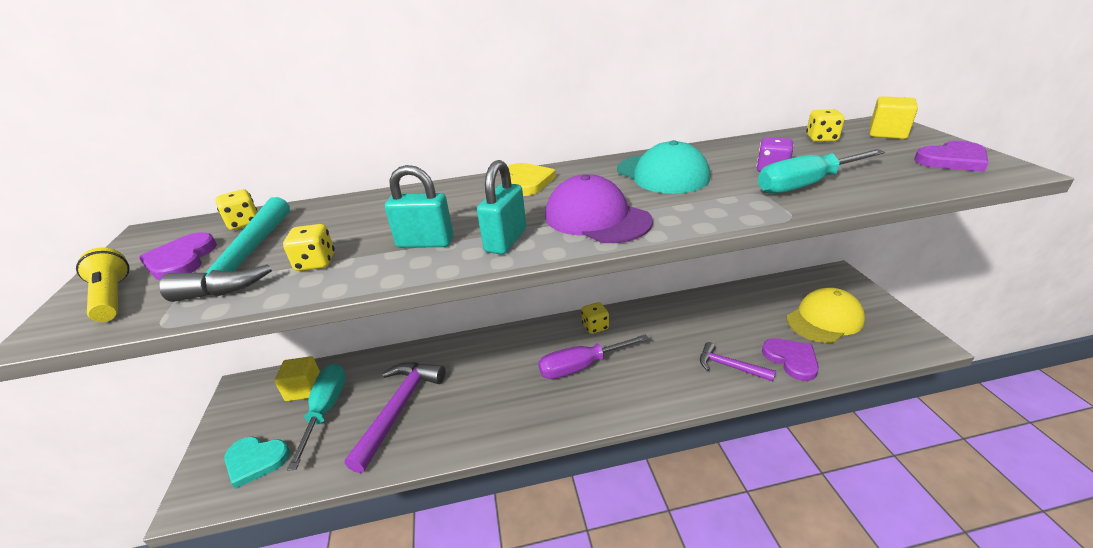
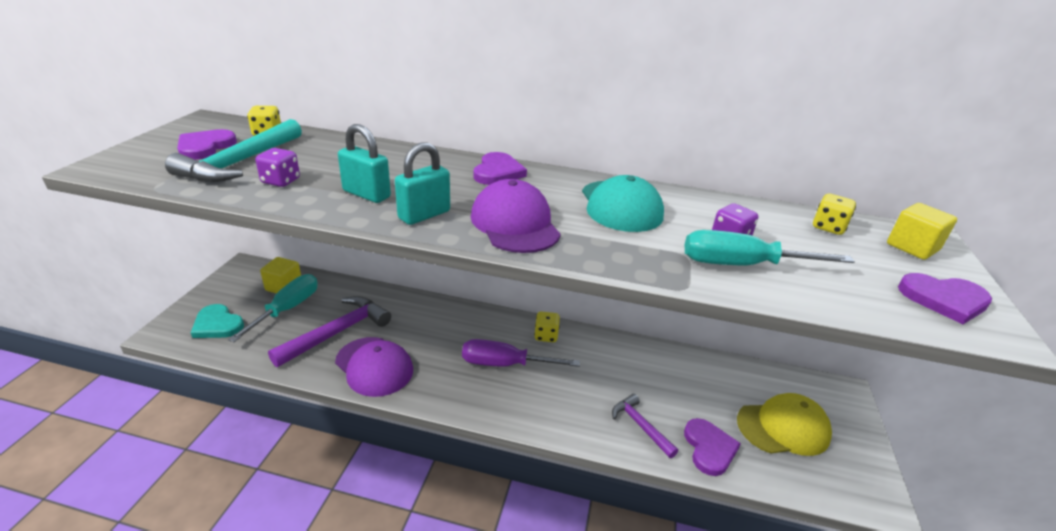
camera: 20 degrees right, 0 degrees up
(112, 297) = (145, 158): yellow flashlight -> none
(316, 263) = (281, 181): yellow dice -> purple dice
(463, 424) = (374, 366): none -> purple cap
(526, 182) = (498, 172): yellow heart -> purple heart

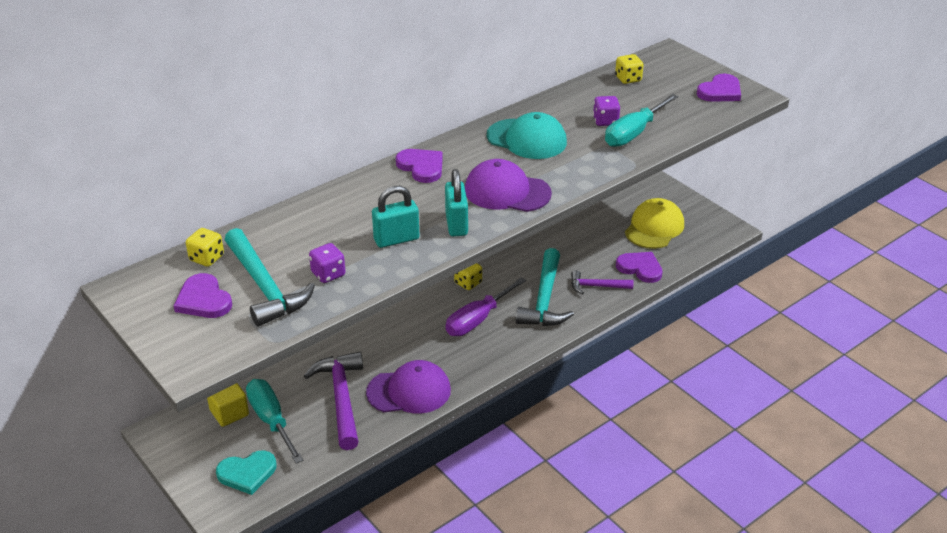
camera: 50 degrees left, 5 degrees up
(578, 396) = (544, 299): none -> turquoise hammer
(912, 247) = (673, 66): yellow cube -> none

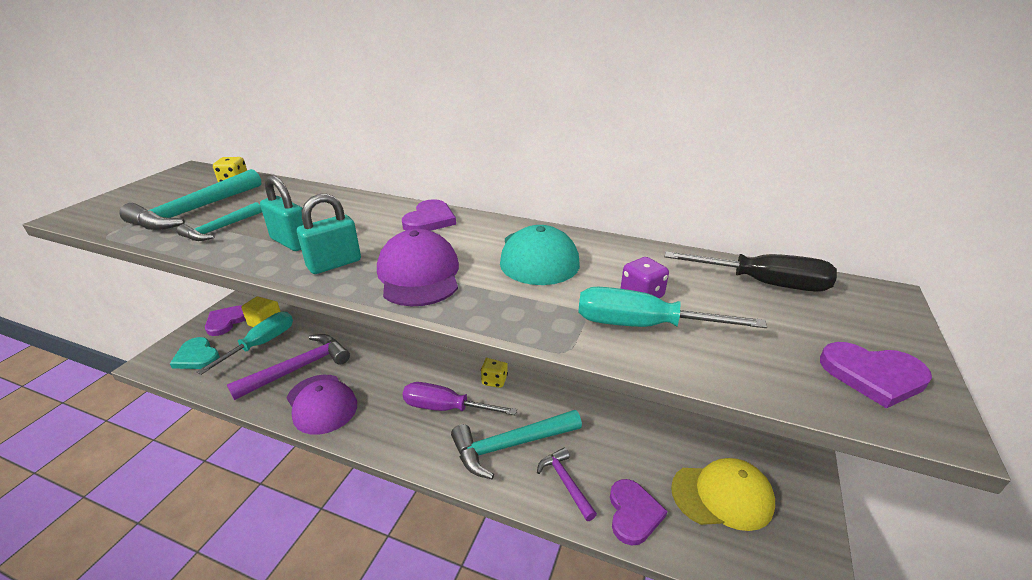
camera: 60 degrees right, 5 degrees down
(203, 300) = (173, 196): purple heart -> purple heart (226, 321)
(328, 274) = (220, 229): purple dice -> turquoise hammer
(628, 79) = (762, 283): yellow dice -> black screwdriver

